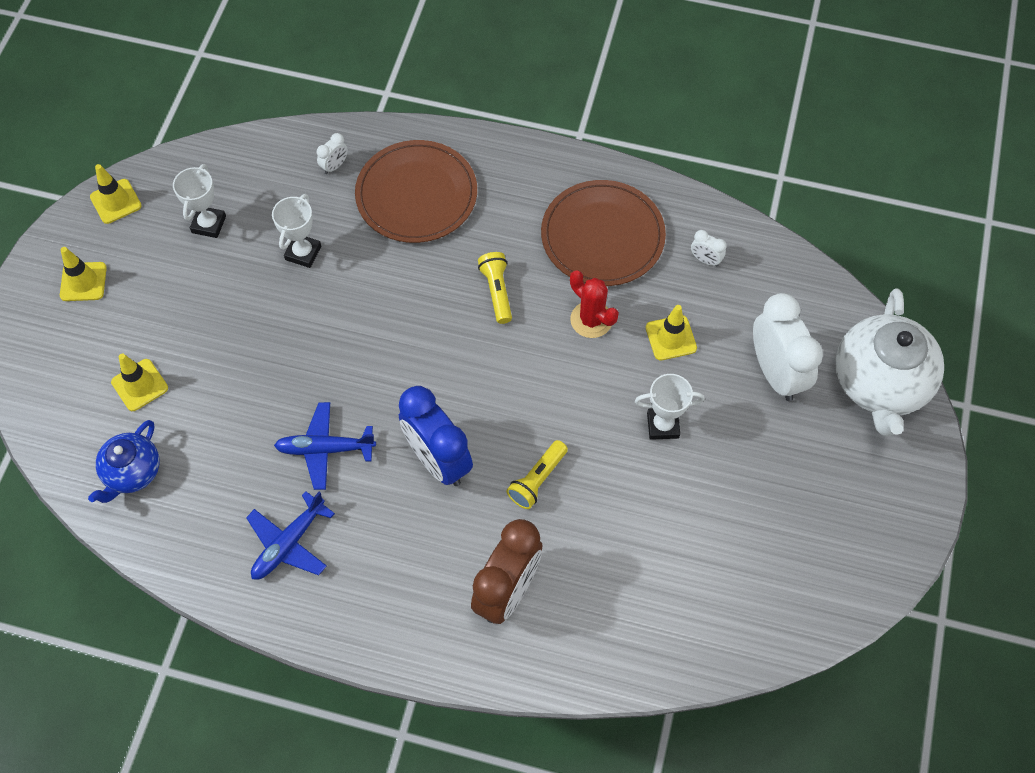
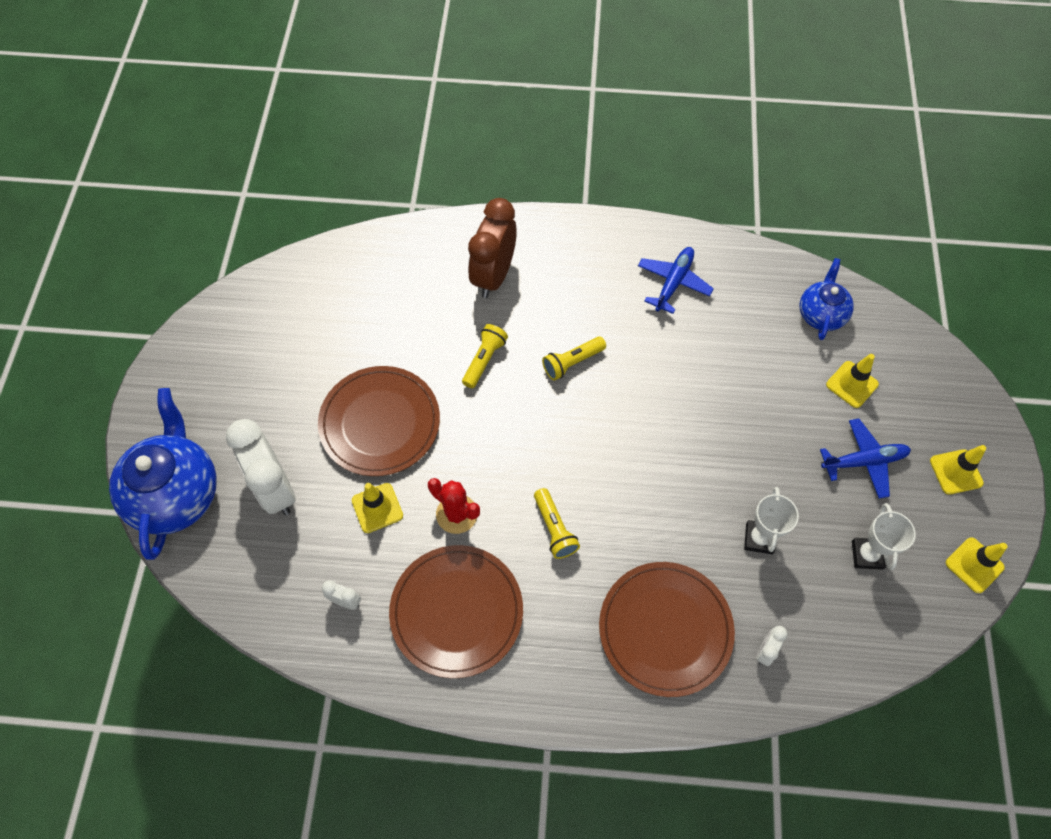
camera: 170 degrees right, 0 degrees up
(325, 449) = (670, 357): blue plane -> blue plane (864, 461)
(438, 460) = (572, 363): blue clock -> yellow flashlight
(663, 425) = (380, 423): white trophy -> brown plate
(879, 384) = (176, 494): white teapot -> blue teapot

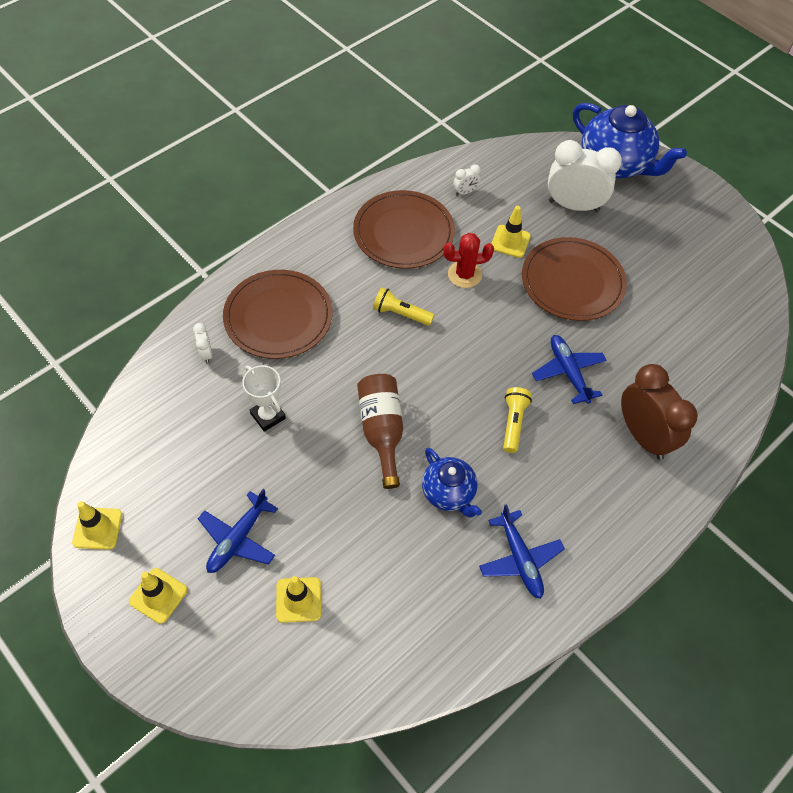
camera: 130 degrees right, 5 degrees down
(484, 360) = (568, 372): yellow flashlight -> blue plane
(678, 444) = (381, 431): none -> brown bottle
(821, 314) = (379, 647): blue teapot -> blue teapot (449, 493)
(867, 555) = (184, 468): white trophy -> none

